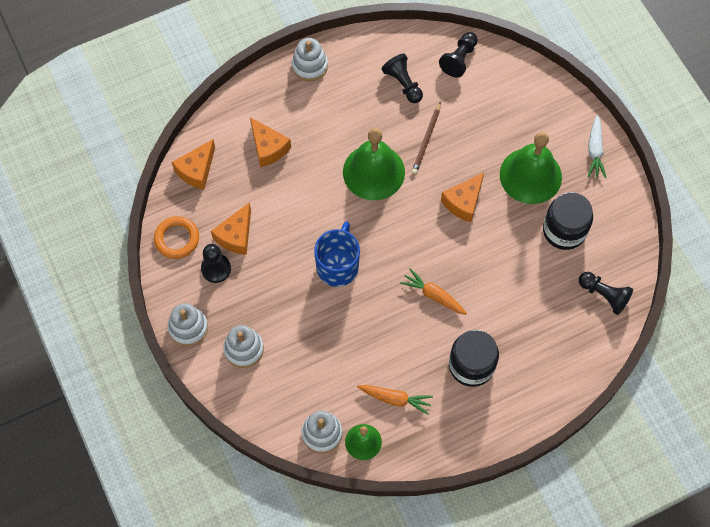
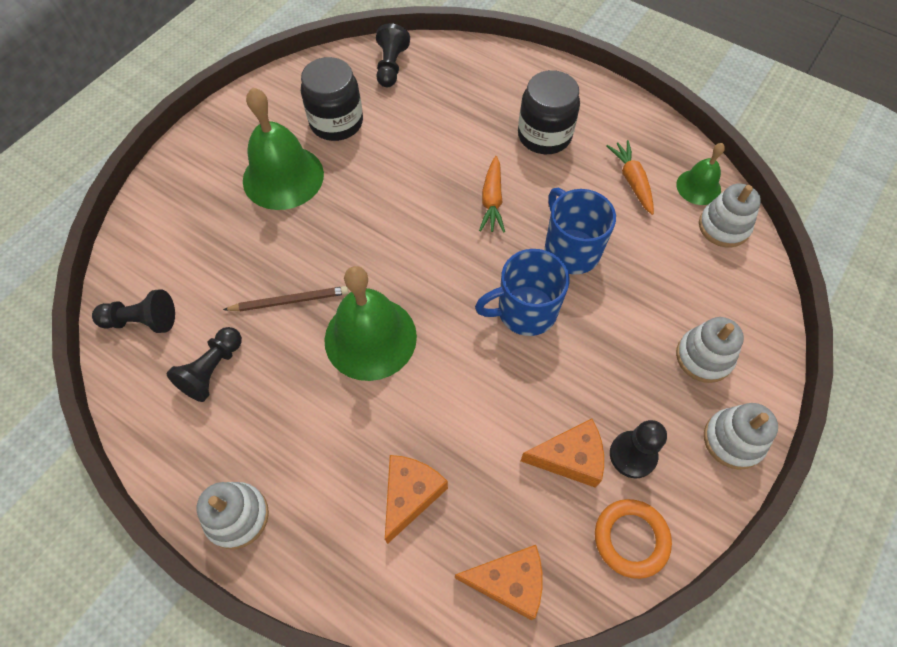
camera: 120 degrees left, 5 degrees down
(364, 321) = (571, 250): none -> blue mug
(463, 202) = (356, 224): orange cheese -> none
(594, 151) = (218, 134): white carrot -> none

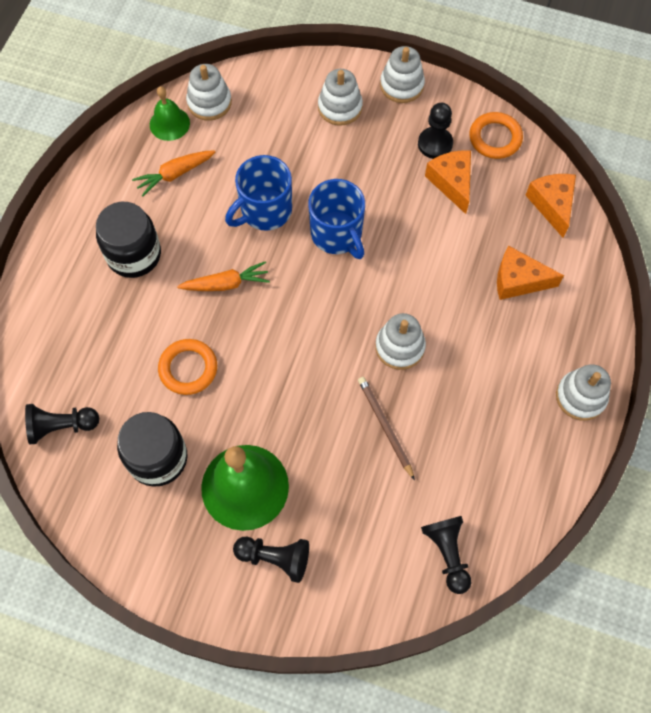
camera: 105 degrees left, 5 degrees up
(213, 370) = (472, 466): black pawn -> black pawn (275, 558)
(370, 338) = (400, 347): green bell -> white stacking toy
(412, 156) = (188, 368): none -> orange ring

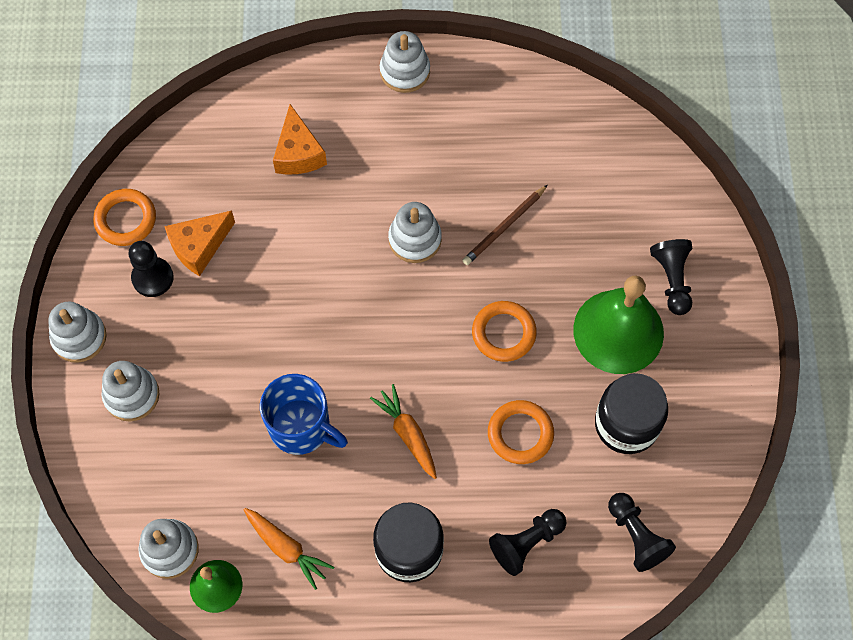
camera: 110 degrees left, 0 degrees up
(282, 388) = (503, 333): none -> orange ring
(337, 234) = (305, 341): blue mug -> none
(447, 553) = (601, 140): black pawn -> black pawn (526, 543)
(552, 205) = (196, 144): orange cheese -> none

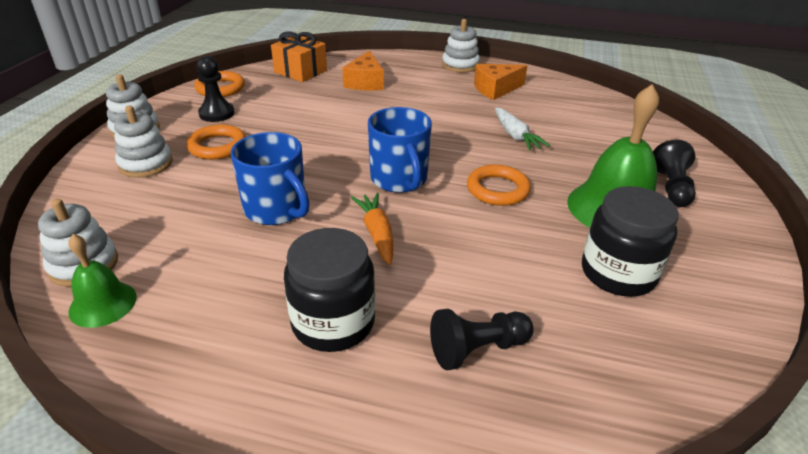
camera: 15 degrees right, 30 degrees down
(199, 246) = (263, 106): orange cheese -> orange cheese (495, 89)
(205, 148) = (300, 71): none -> orange gift
(286, 548) = (200, 291): orange carrot -> none
(402, 345) = (399, 179): none -> blue mug
(415, 239) = (436, 130): white stacking toy -> none
(504, 227) = (515, 136): brown pencil -> white carrot
(520, 434) = (495, 256): orange ring -> orange ring (217, 146)
(636, 536) = (624, 375): black pawn -> none

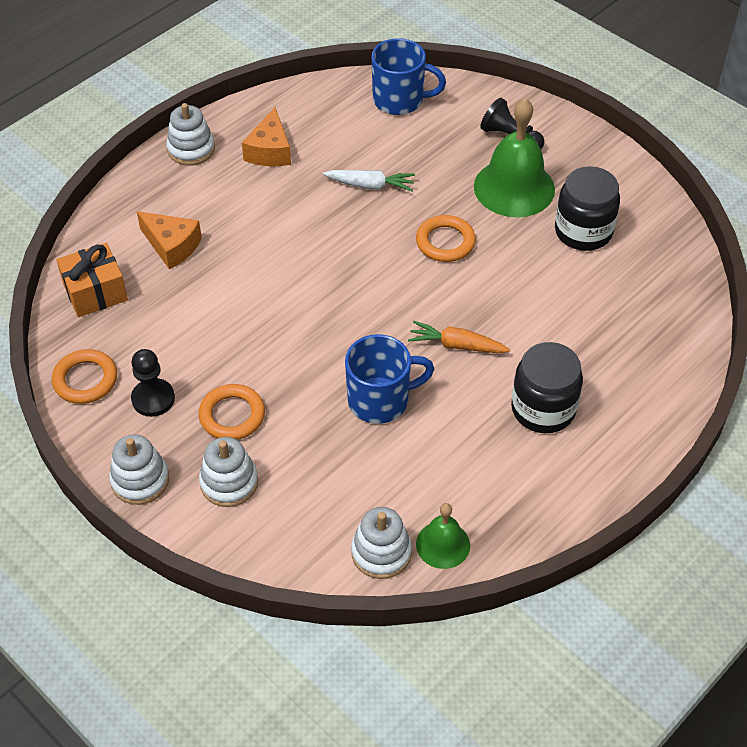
camera: 60 degrees left, 15 degrees up
(399, 179) = (388, 299): blue mug -> blue mug (399, 100)
(477, 349) = (609, 342): black pawn -> none

